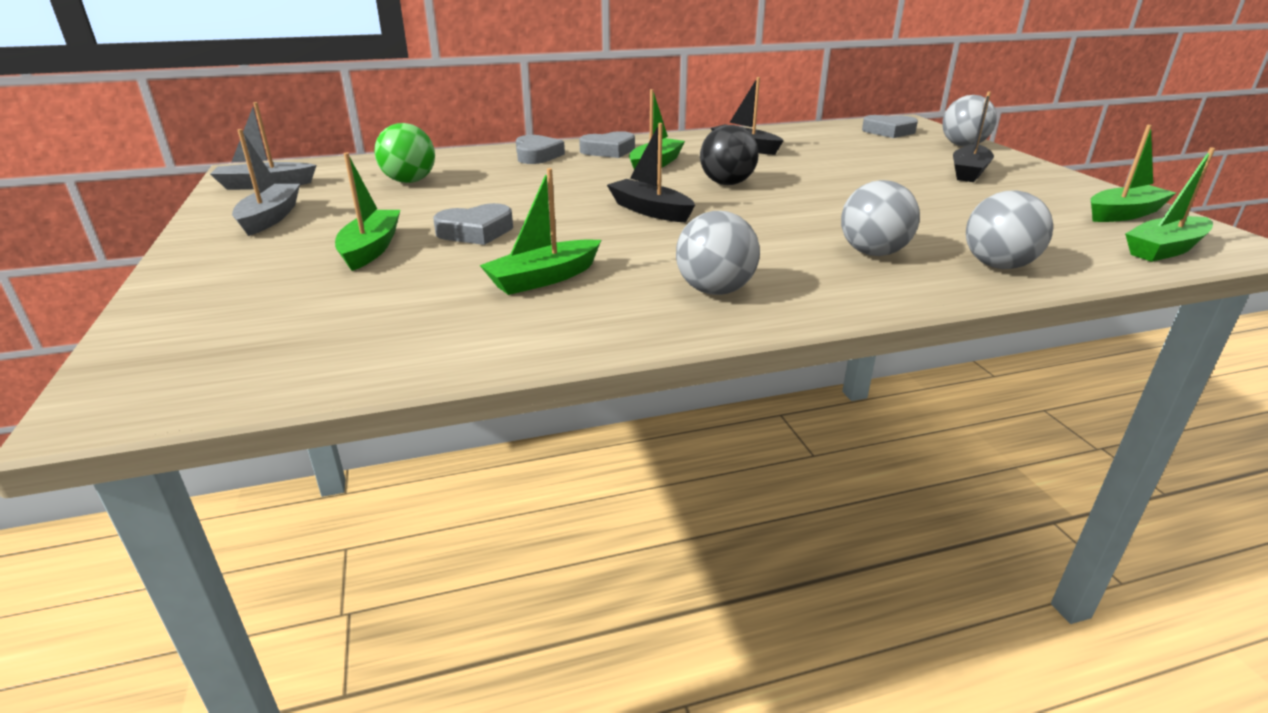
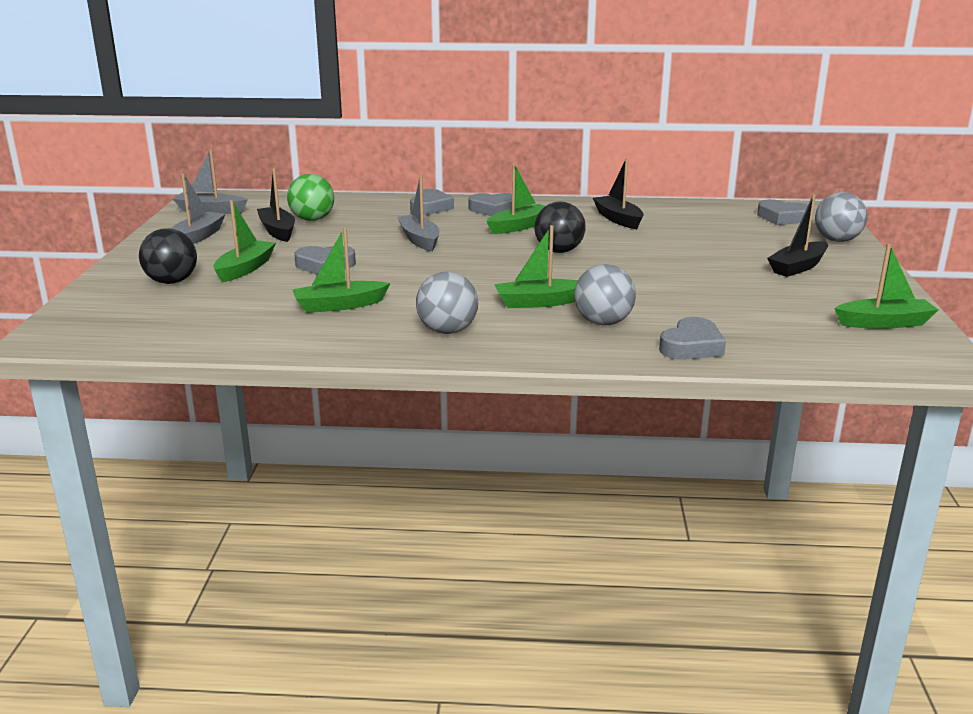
camera: 20 degrees right, 5 degrees down
(275, 280) = (172, 282): none -> black ball
(562, 189) = (419, 240): none -> grey boat
(650, 211) = (469, 266): black boat -> black boat (277, 231)
(998, 265) = (691, 346): grey ball -> grey heart
(1164, 249) = (865, 356): green boat -> green boat (539, 302)

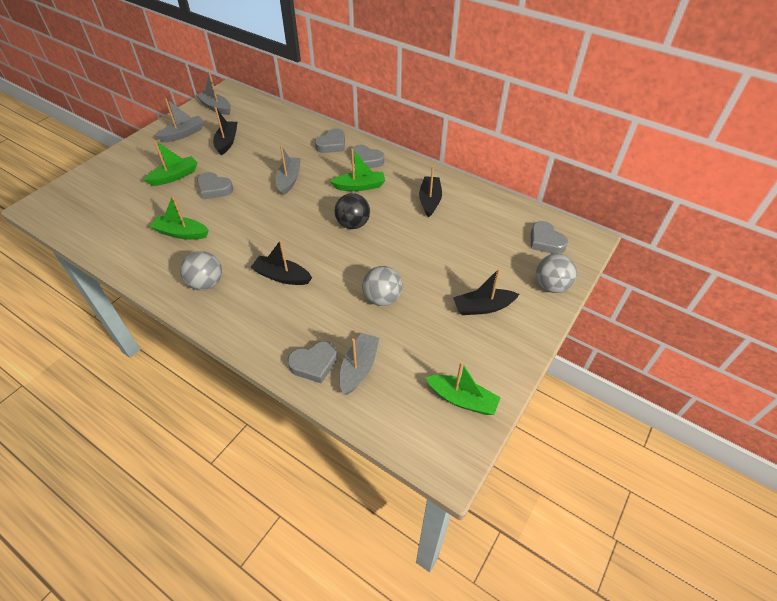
camera: 30 degrees right, 25 degrees up
(172, 282) = (131, 175): black ball -> none
(312, 219) = (256, 135): green ball -> none
(539, 302) = (282, 276): green boat -> black boat
(603, 322) = (293, 314): grey ball -> grey ball (382, 298)
(745, 335) = (359, 368): none -> grey boat

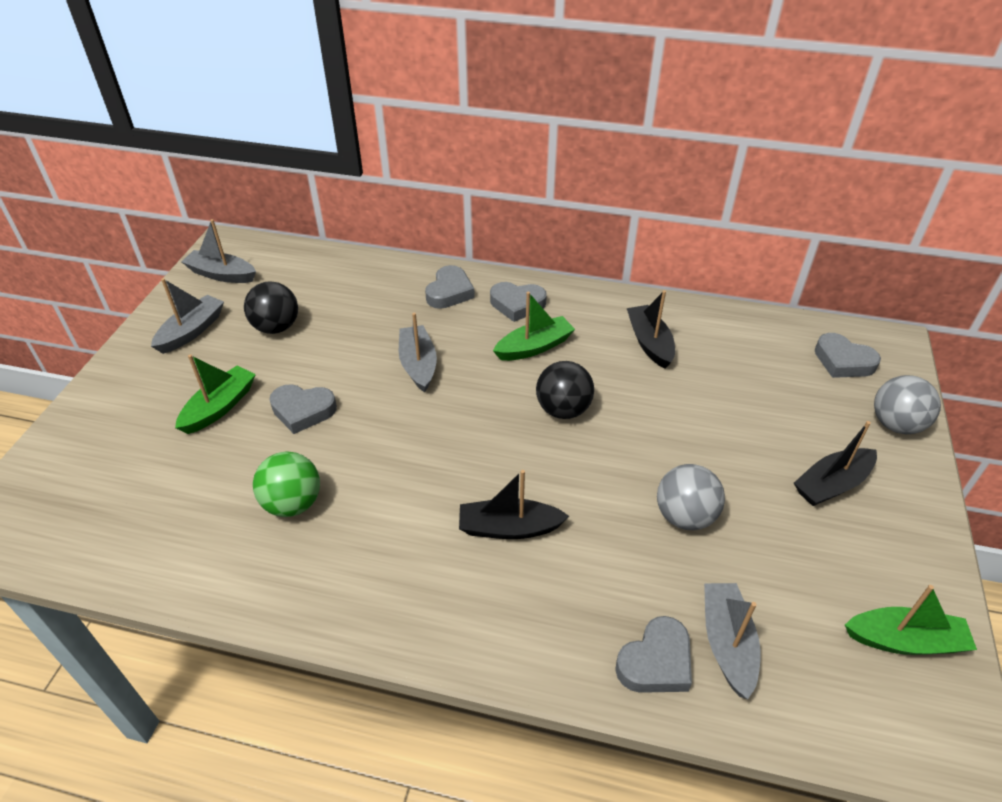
camera: 20 degrees left, 5 degrees down
(182, 233) = (293, 503): green boat -> green ball
(206, 283) = (390, 580): grey ball -> none
(227, 142) = (276, 327): black boat -> black ball

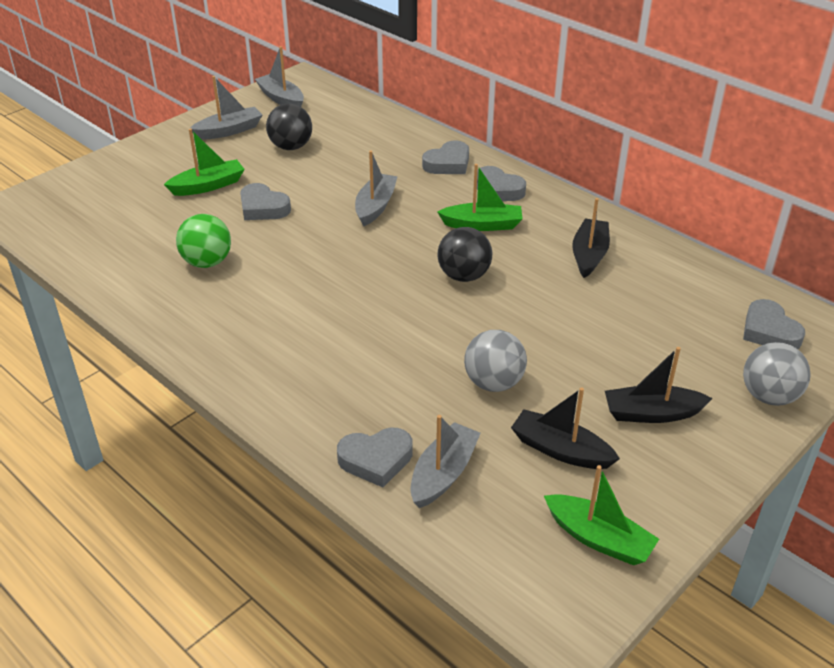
camera: 30 degrees right, 5 degrees down
(509, 528) = (345, 335): black boat -> black boat (561, 450)

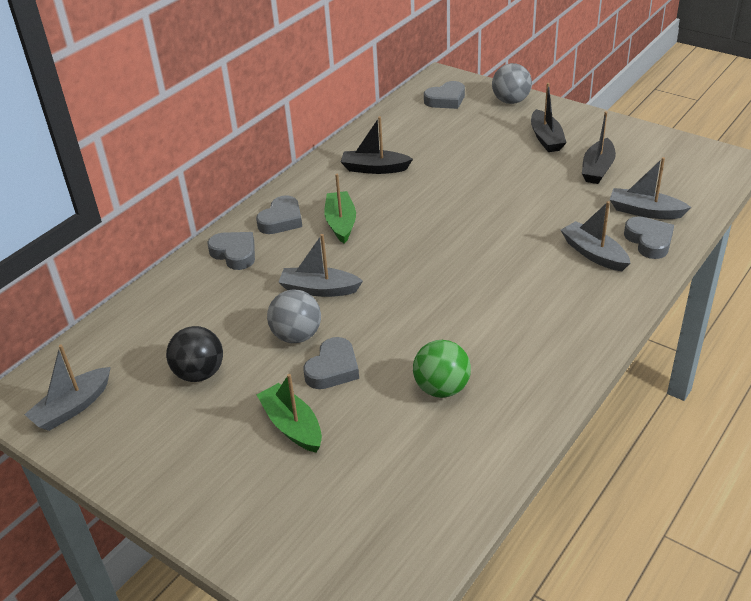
camera: 95 degrees left, 0 degrees up
(229, 131) = (157, 440): grey boat -> grey boat (594, 254)
(464, 276) = (419, 225): black ball -> none
(493, 383) = (545, 199): grey ball -> grey ball (297, 336)
(598, 538) = (662, 153): green boat -> none

